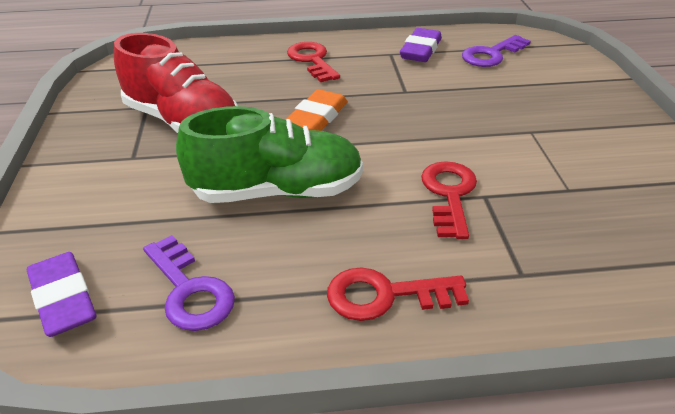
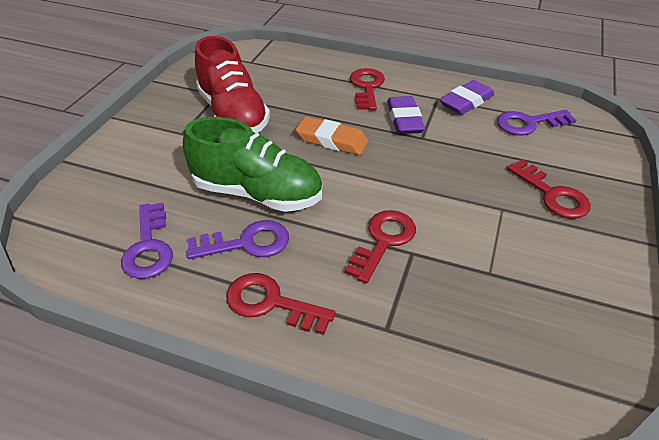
camera: 25 degrees right, 5 degrees up
(64, 299) = (74, 224): purple eraser -> purple eraser (404, 119)
(307, 245) = (246, 243): none -> purple key
(317, 118) = (332, 140): orange eraser -> orange eraser turned 60 degrees clockwise
(562, 107) = (552, 195): none -> red key

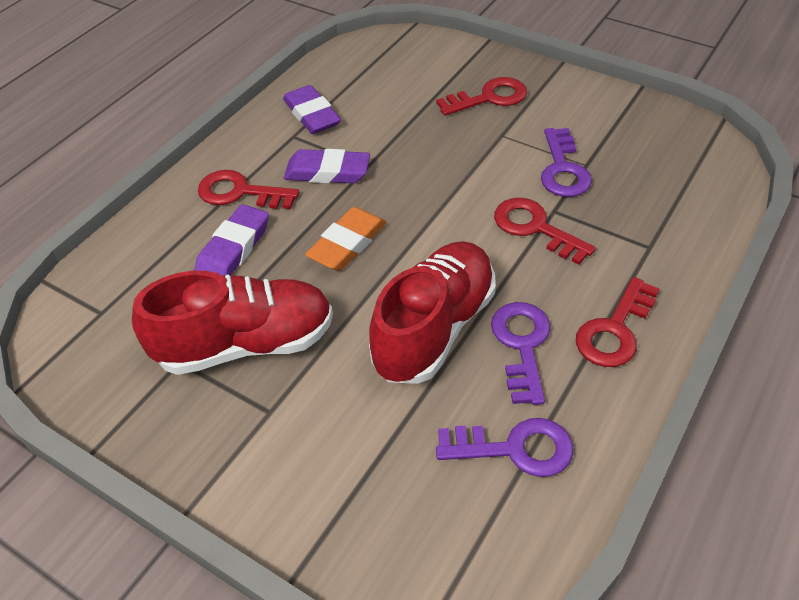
camera: 75 degrees left, 5 degrees up
(257, 193) = (434, 328): green shoe -> red shoe
(313, 95) = (234, 249): none -> purple eraser
(529, 123) = (371, 81): purple key -> purple key (563, 169)

